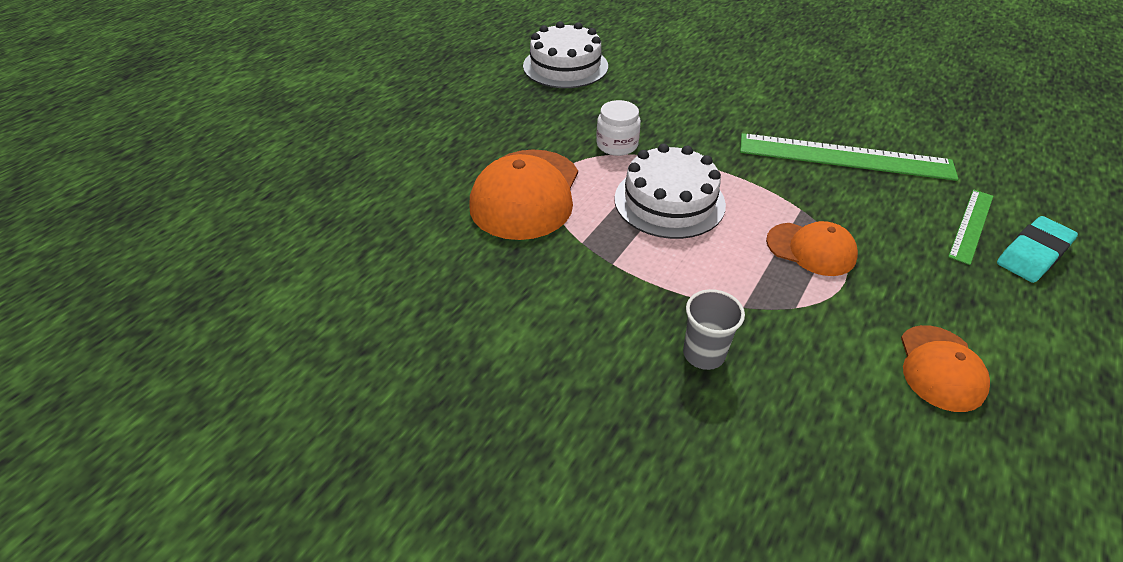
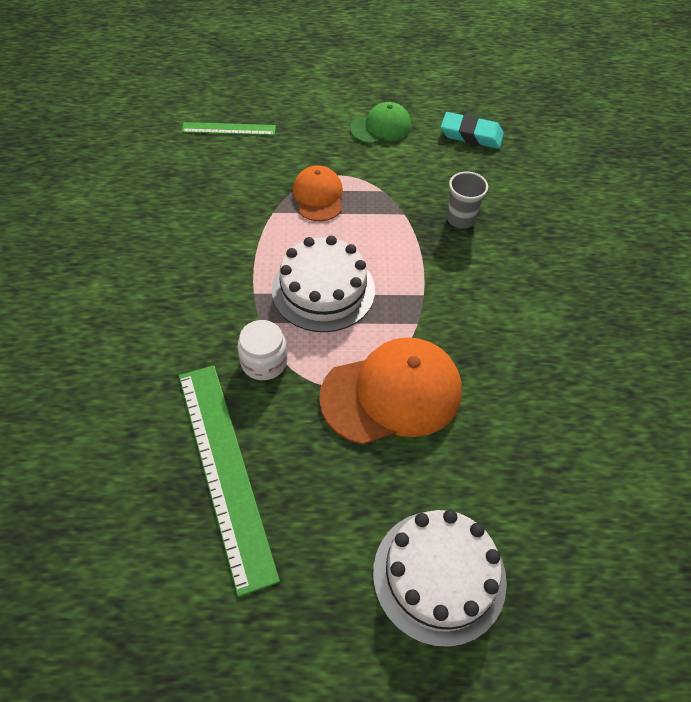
camera: 125 degrees left, 10 degrees up
(565, 66) = (118, 498): white cake -> white cake (439, 576)
(844, 157) = (178, 203): green ruler -> green ruler (225, 470)
(940, 368) = (381, 127): orange cap -> green cap
(1033, 254) = (241, 102): turquoise eraser -> turquoise eraser (471, 135)

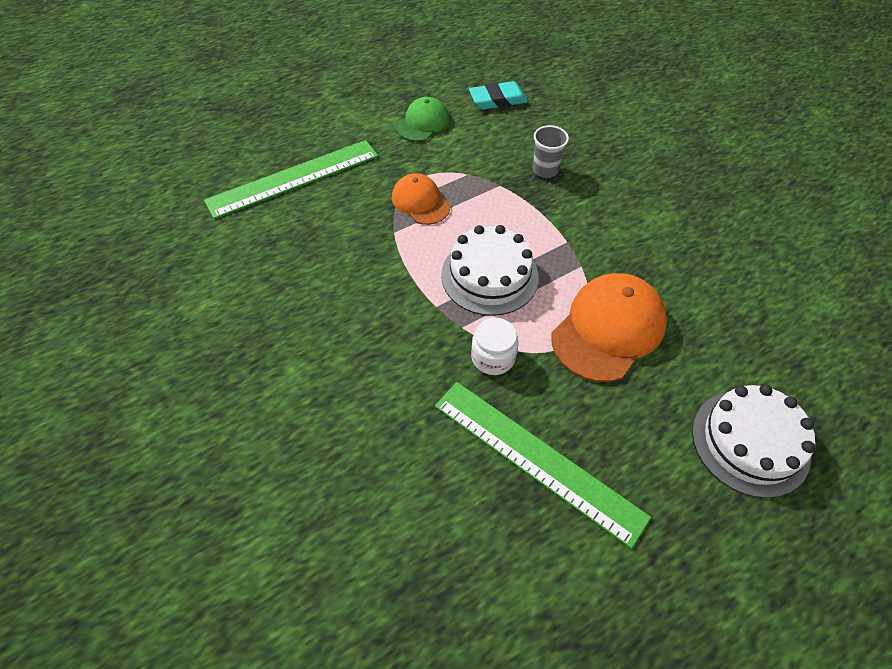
camera: 30 degrees left, 0 degrees up
(228, 129) = (293, 178): green ruler -> green ruler, size x1.88

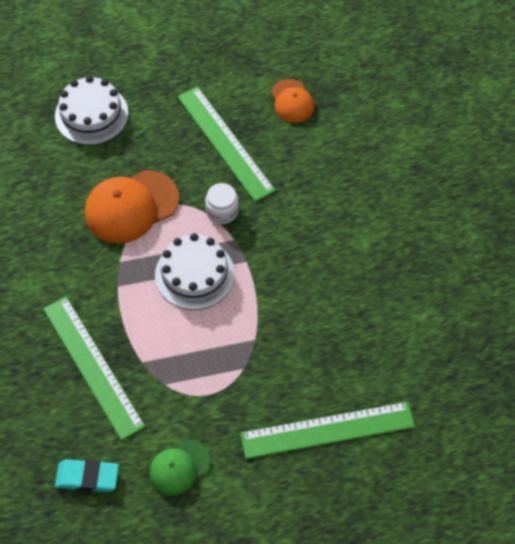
camera: 160 degrees left, 5 degrees up
(420, 202) = (220, 365): orange cap -> orange cap (292, 101)
(545, 170) = (92, 366): grey cup -> green ruler

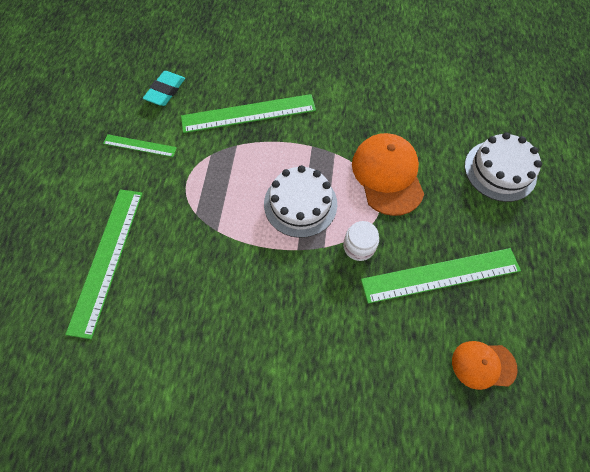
camera: 110 degrees right, 5 degrees up
(179, 467) = (140, 145): green cap -> green ruler

